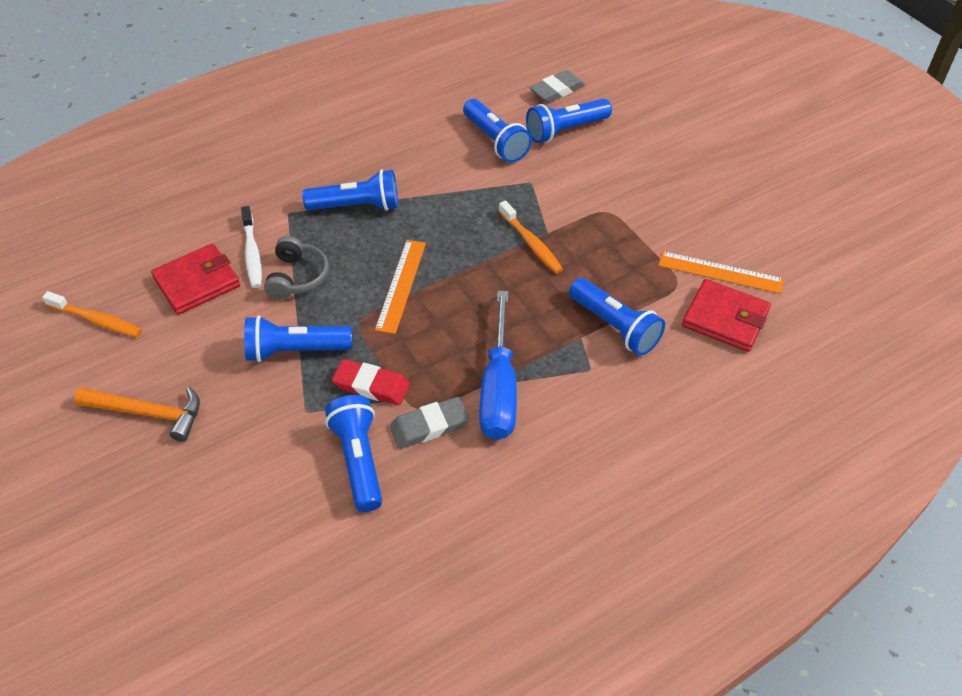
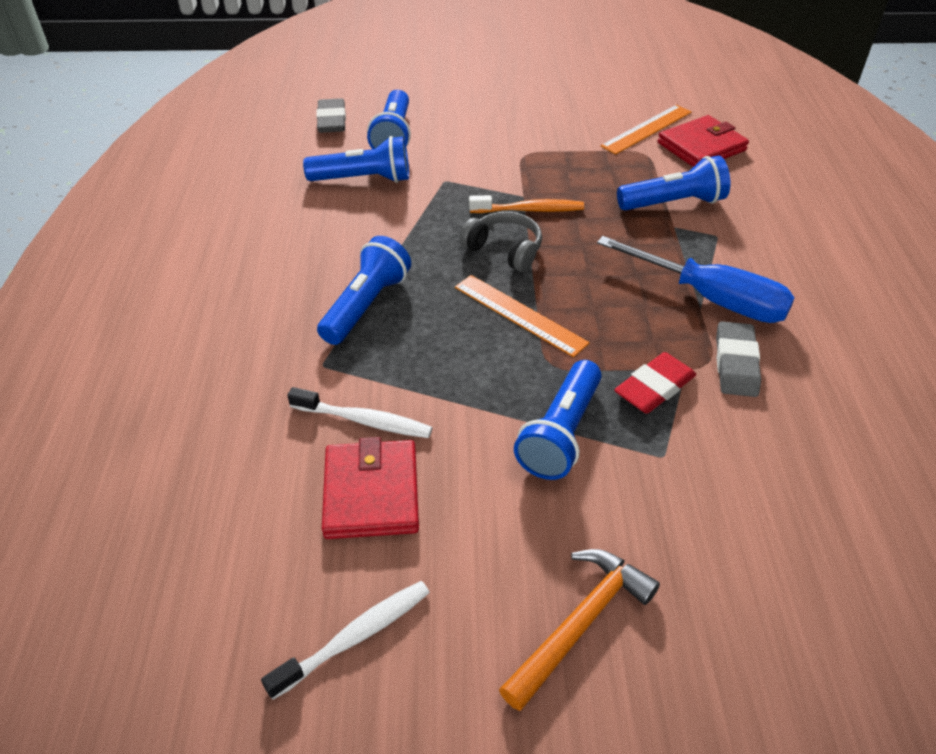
camera: 60 degrees left, 5 degrees down
(97, 320) = (355, 637): orange toothbrush -> white toothbrush
(297, 277) = (440, 393): grey headphones -> grey headphones (504, 250)
(358, 460) = (759, 434): blue flashlight -> none

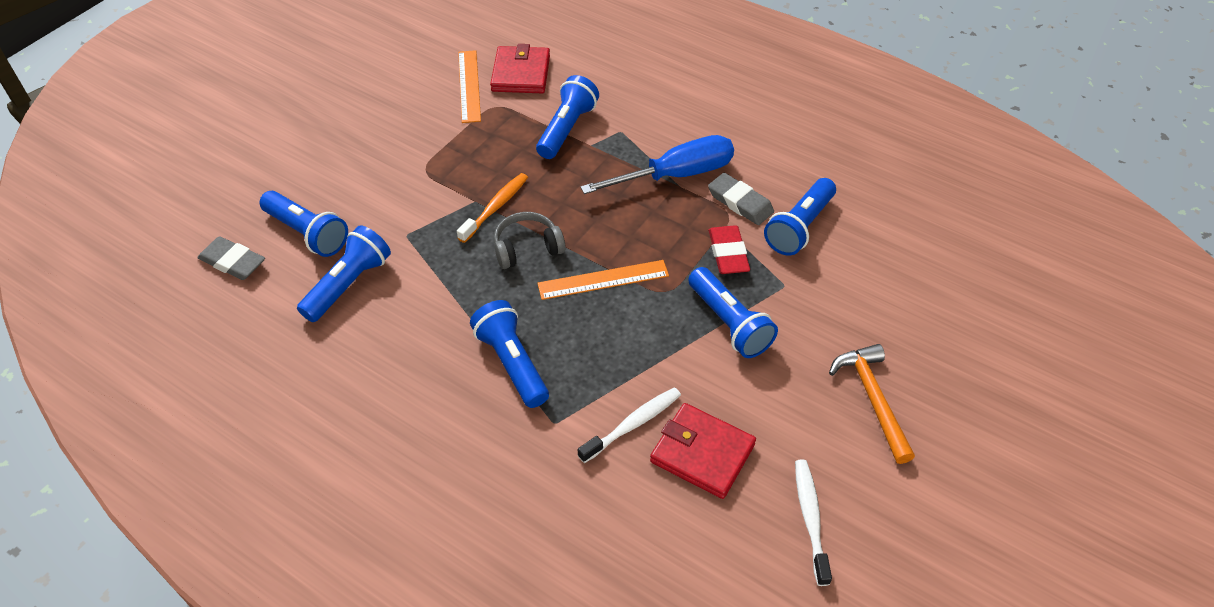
camera: 55 degrees left, 5 degrees up
(762, 429) = (799, 227): none -> blue flashlight

